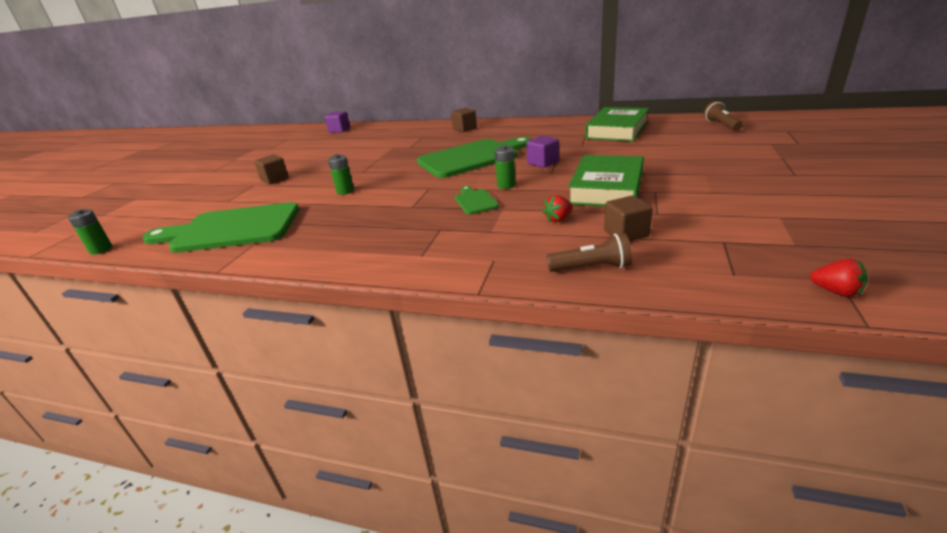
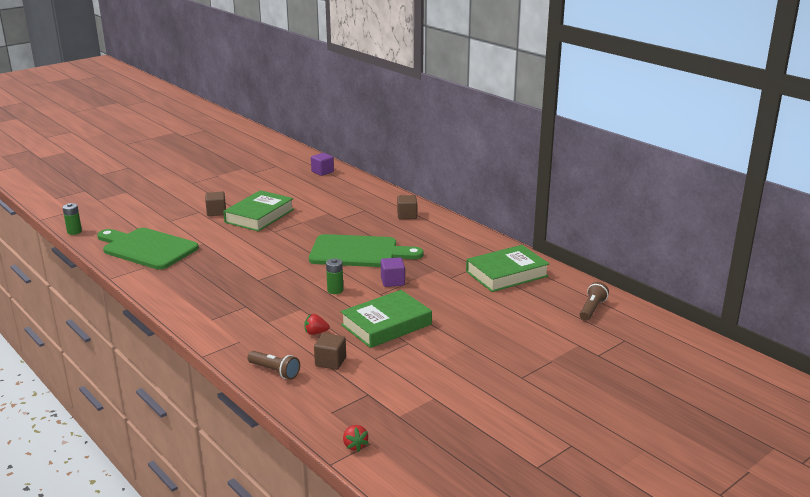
camera: 30 degrees right, 5 degrees down
(327, 168) = (259, 216): none -> green book
(345, 191) = (240, 246): green battery -> none
(475, 201) = (297, 294): green cutting board -> none

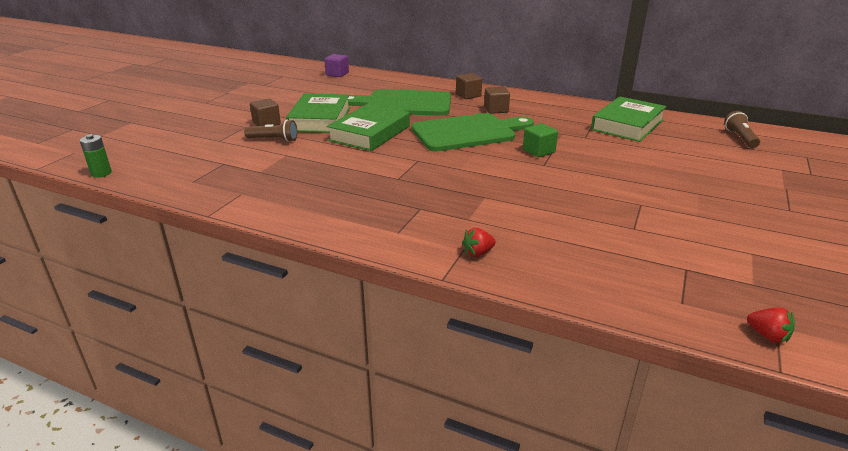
camera: 25 degrees left, 5 degrees up
(147, 248) = (222, 173): green cutting board -> green cutting board (404, 104)
(275, 371) = (552, 273): brown flashlight -> brown flashlight (274, 140)
(315, 333) = (536, 217): red strawberry -> red strawberry (478, 253)
(330, 362) = (596, 244): brown cube -> brown cube (496, 110)
(335, 290) = (495, 171): green battery -> none
(386, 325) = (594, 192): green book -> green book (370, 133)
(392, 281) = (538, 151): purple cube -> green cube

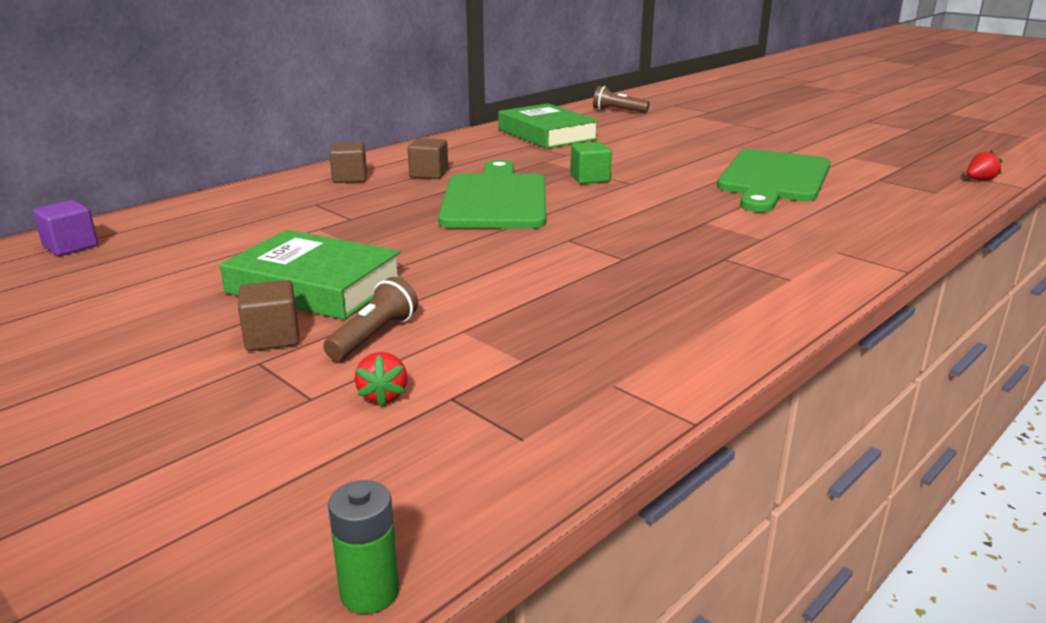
camera: 70 degrees left, 5 degrees down
(370, 133) = (432, 255): green book -> none
(404, 104) = (327, 218): green cutting board -> green cutting board (773, 179)
(478, 253) = (847, 246): red strawberry -> red strawberry (383, 395)

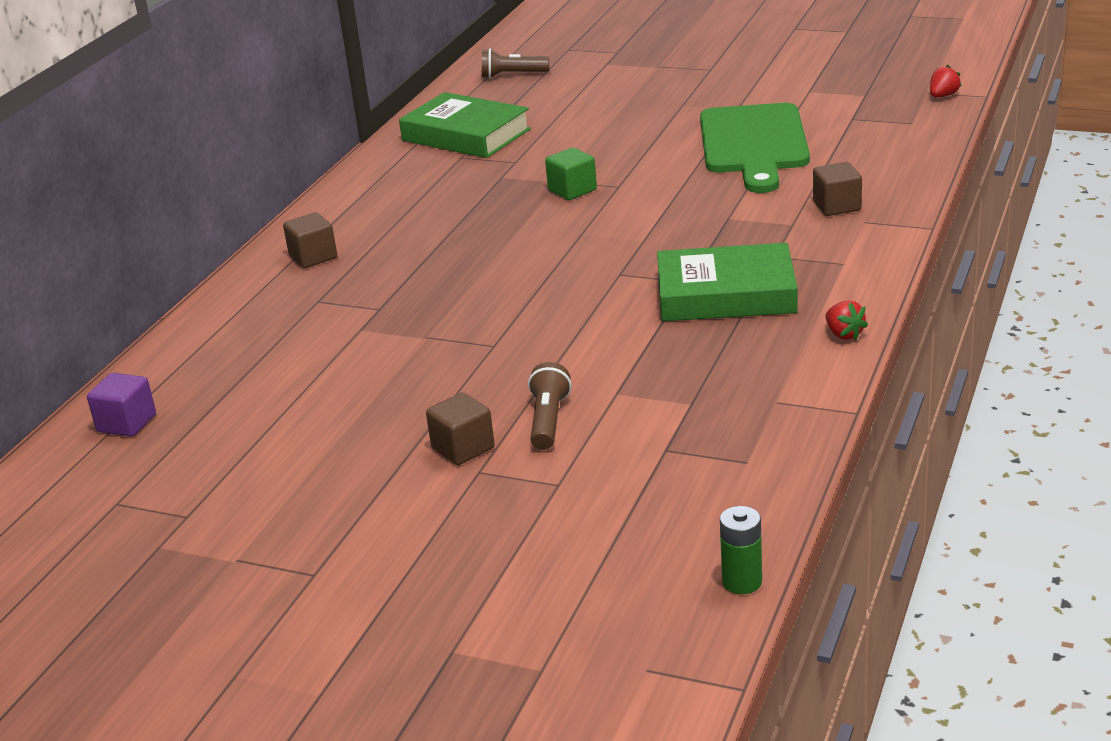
camera: 20 degrees left, 5 degrees up
(314, 286) = (437, 391): green book -> green book (726, 294)
(383, 395) = (612, 464): red strawberry -> red strawberry (844, 334)
(429, 174) = (395, 228): brown cube -> brown cube (837, 206)
(495, 199) = (502, 244): green cutting board -> none

